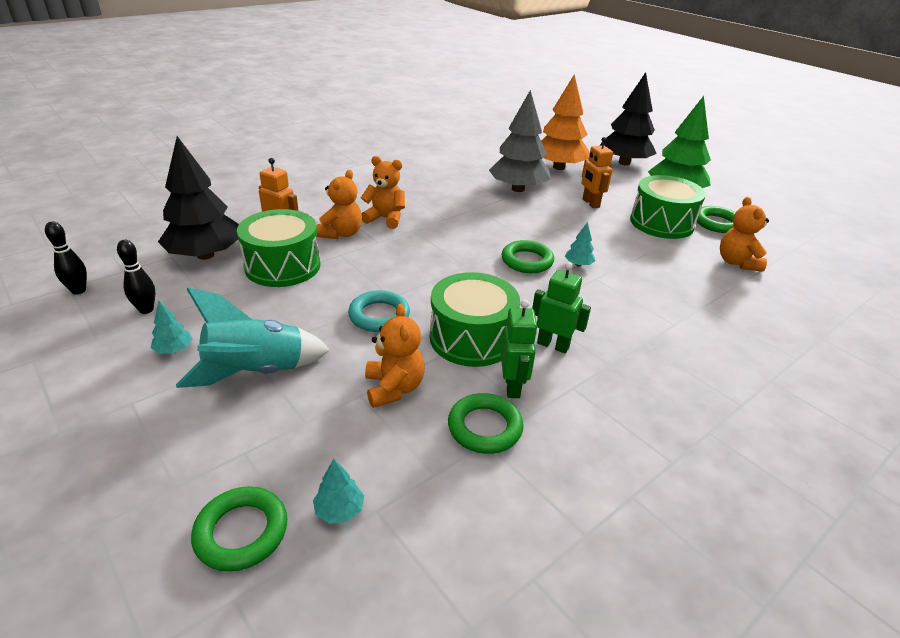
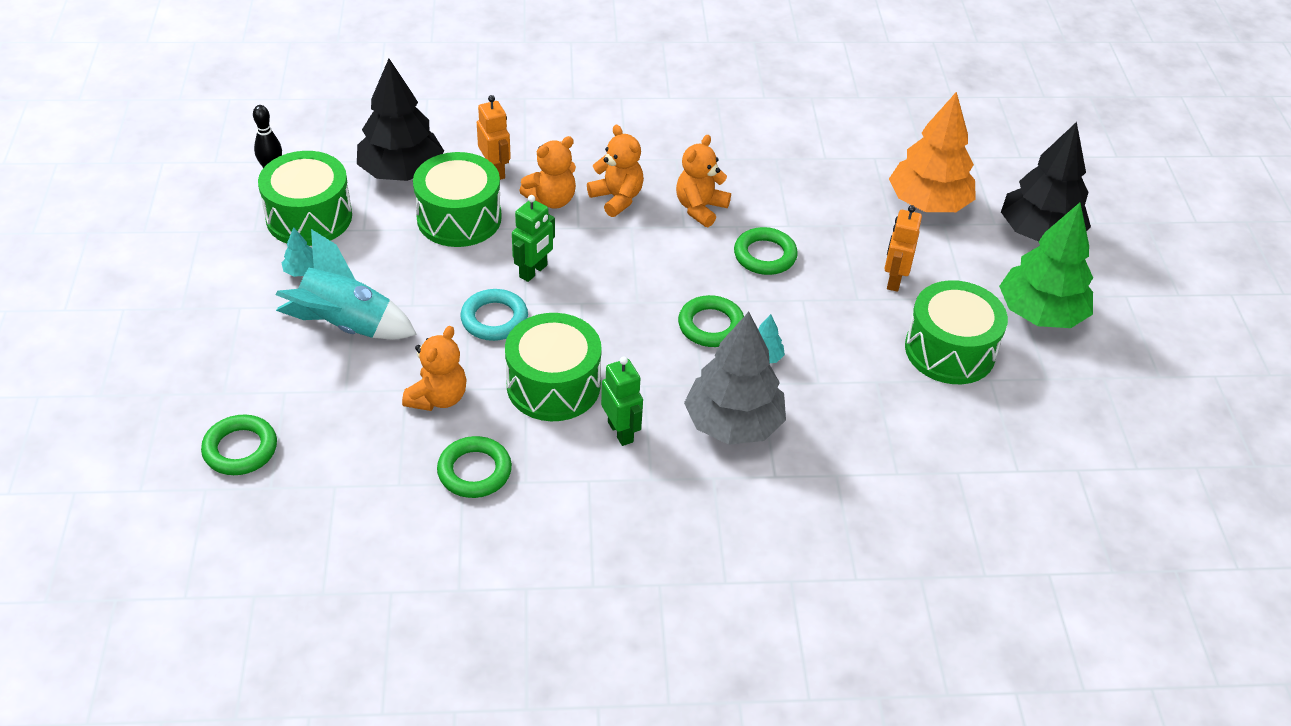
camera: 35 degrees right, 10 degrees up
(146, 310) = (309, 217): black bowling pin -> green drum
(339, 510) = (311, 471): turquoise tree -> none
(513, 386) = (537, 450): green robot -> green robot (533, 271)
(518, 189) = (825, 218): grey tree -> grey tree (733, 424)
(717, 223) = (1028, 385): green ring -> green ring (765, 255)
(737, 262) = (966, 447): orange teddy bear -> orange teddy bear (700, 208)

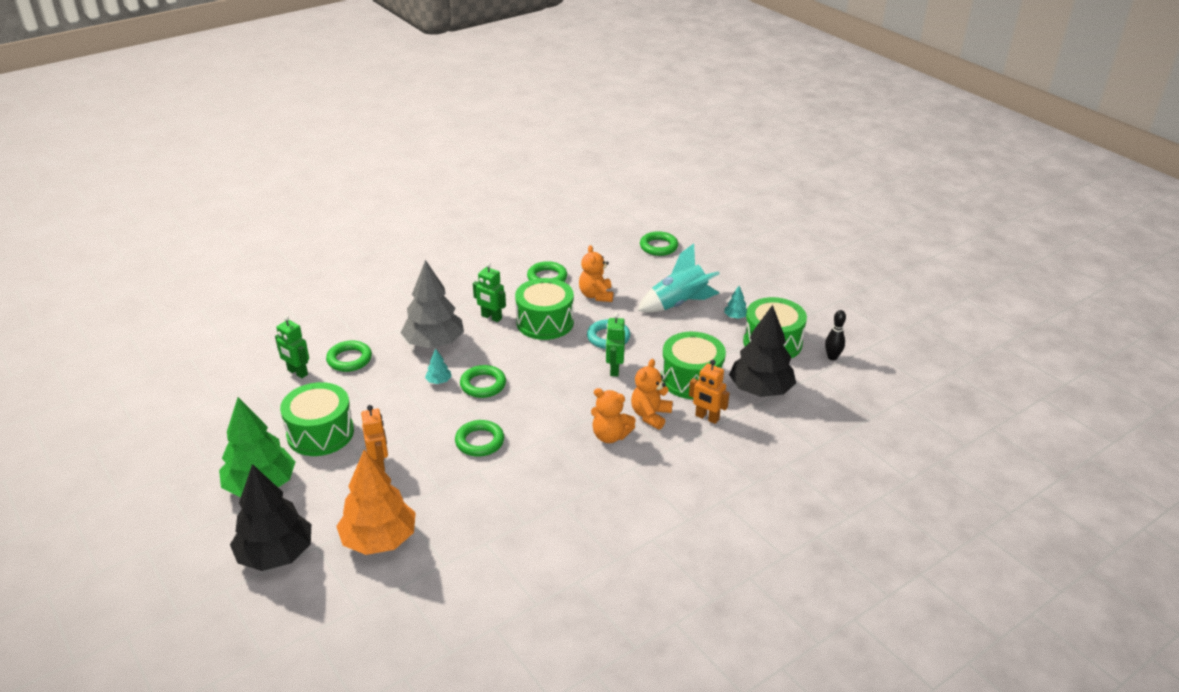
camera: 150 degrees right, 10 degrees down
(700, 208) = (549, 455): orange teddy bear -> none
(868, 452) = (349, 359): none -> green ring
(952, 463) = (297, 372): none -> green robot

